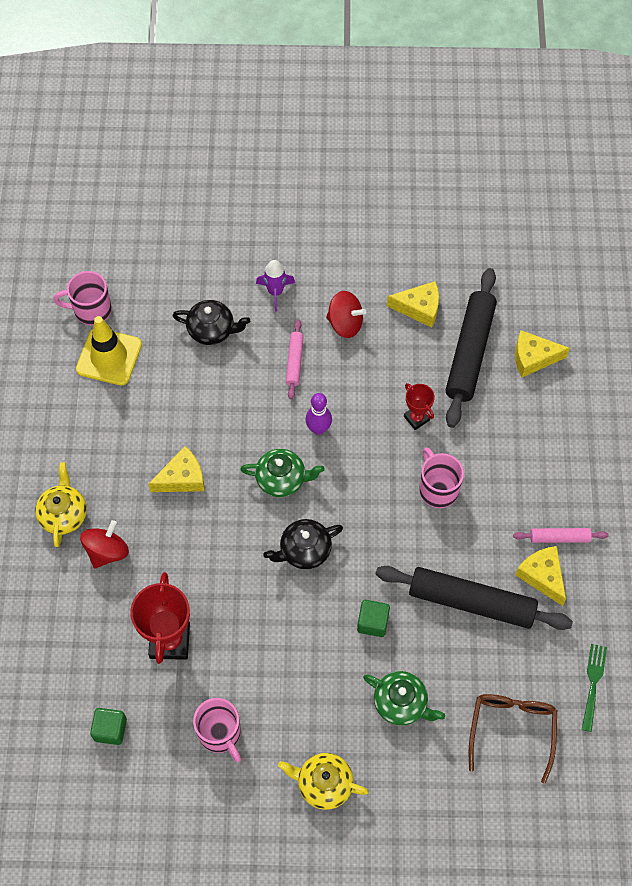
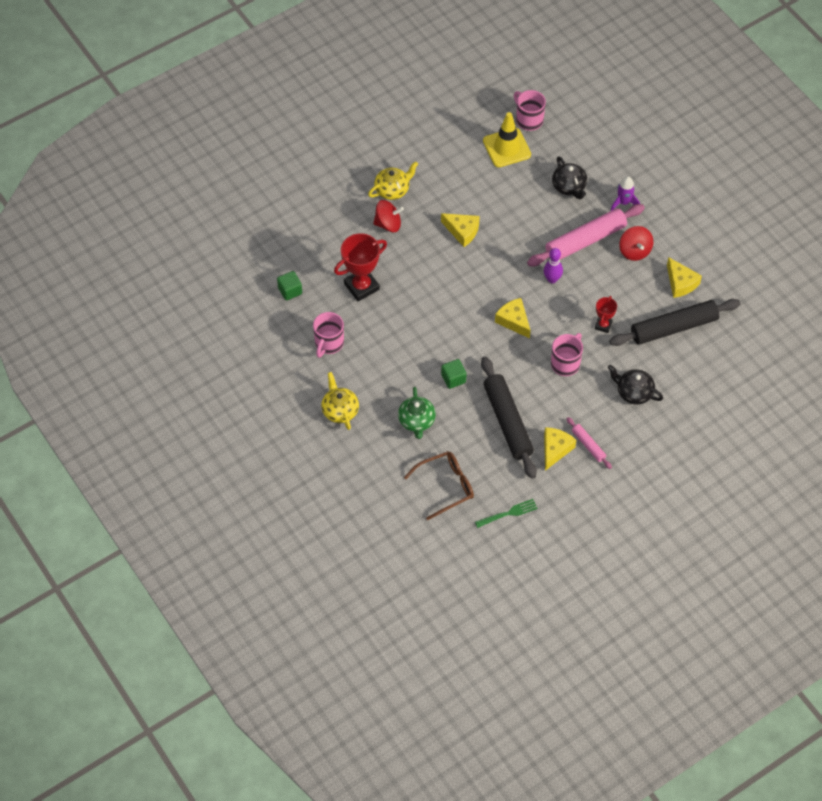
camera: 55 degrees right, 5 degrees down
(282, 479) = (504, 280): green teapot -> none
(295, 362) = (585, 241): pink rolling pin -> pink rolling pin, size x2.06
(304, 550) = (469, 318): black teapot -> black teapot (634, 392)
(533, 358) = (700, 364): yellow cheese -> yellow cheese (514, 321)

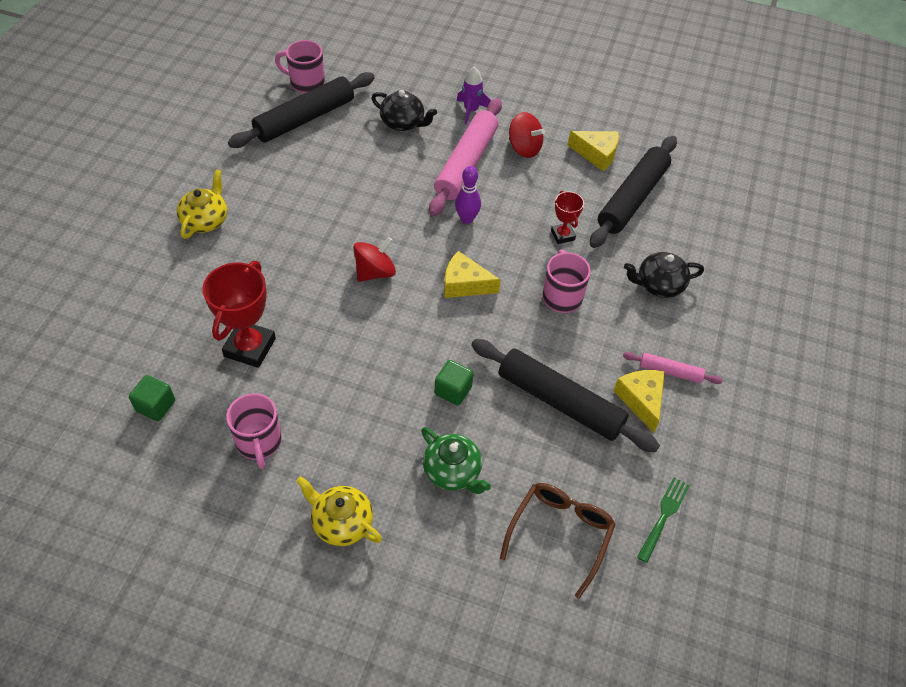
camera: 40 degrees left, 5 degrees down
(388, 224) = (229, 259): red spinning top -> red spinning top (375, 272)
(462, 231) = (325, 222): yellow cheese -> none
(506, 148) = (304, 118): yellow traffic cone -> black rolling pin

